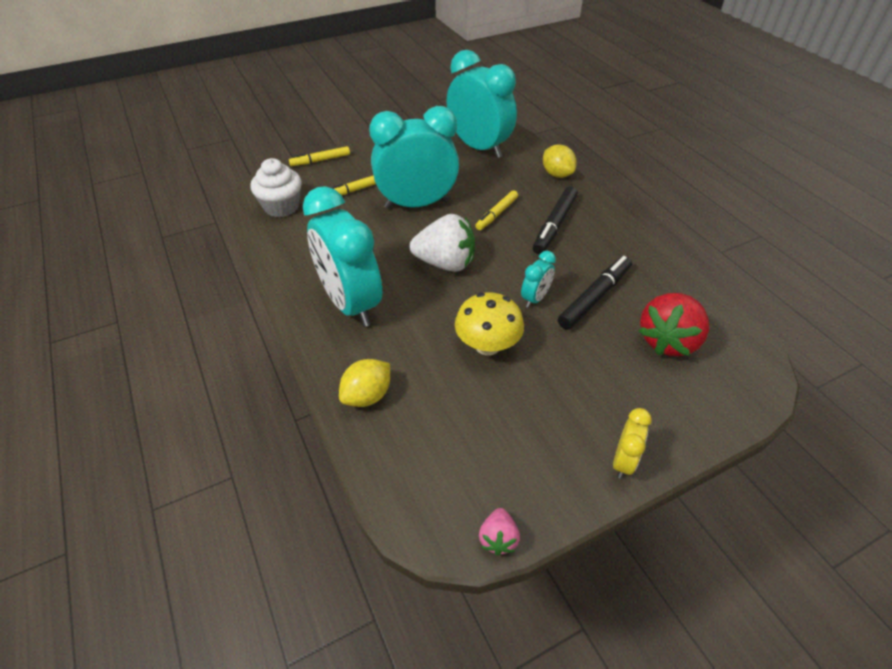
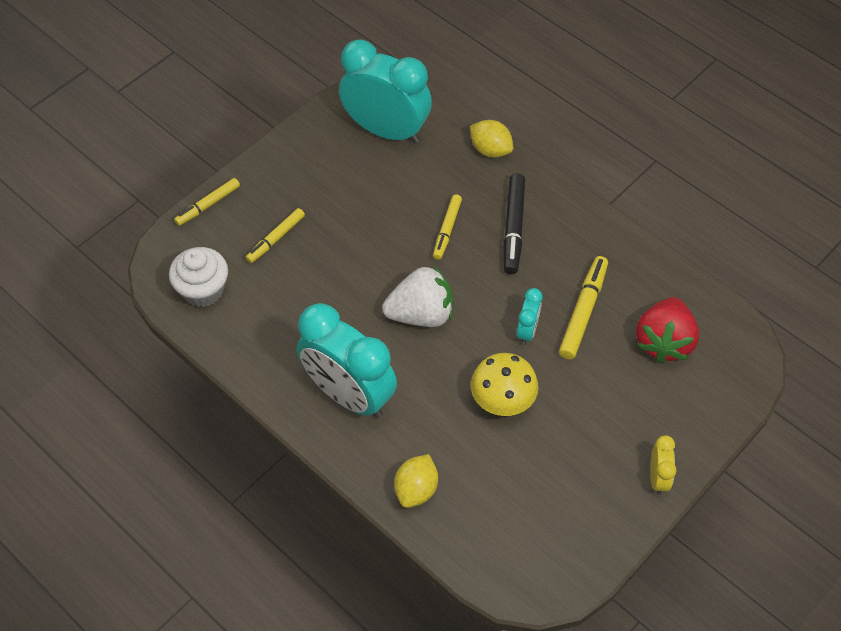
camera: 20 degrees left, 10 degrees up
(416, 204) = (354, 241): turquoise clock -> none
(498, 538) = (581, 578): pink strawberry -> none
(595, 297) = (583, 311): black marker -> yellow marker

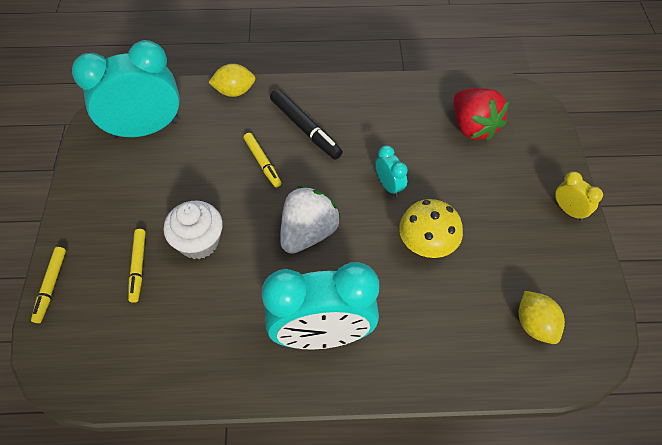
camera: 45 degrees left, 0 degrees up
(203, 290) = (116, 357): white cupcake -> white cupcake (199, 242)
(416, 489) = (445, 359): yellow lemon -> yellow lemon (535, 325)
(583, 311) = (408, 146): yellow marker -> none

